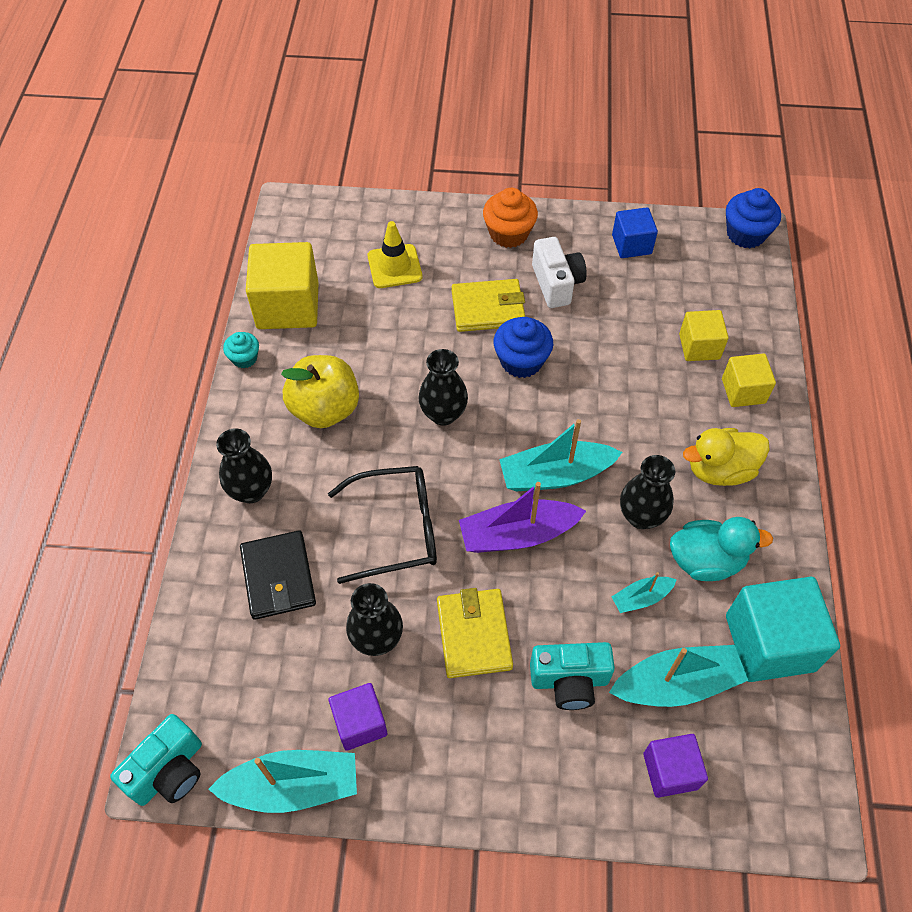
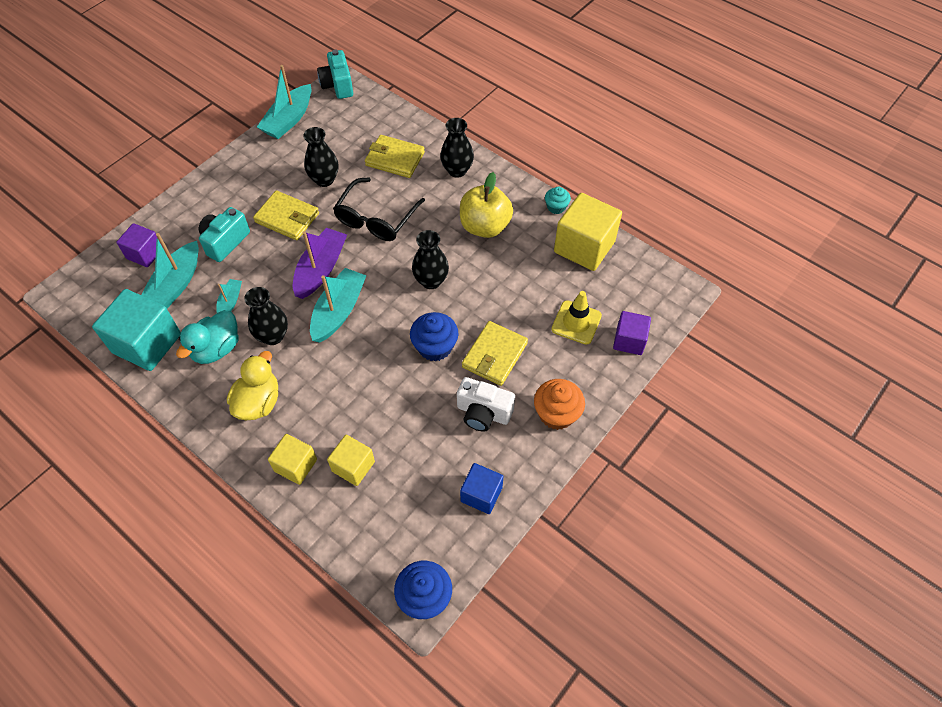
camera: 125 degrees right, 0 degrees up
(278, 577) = (395, 159): black wallet -> yellow wallet
(360, 723) = (291, 154): purple cube -> purple cube (629, 341)

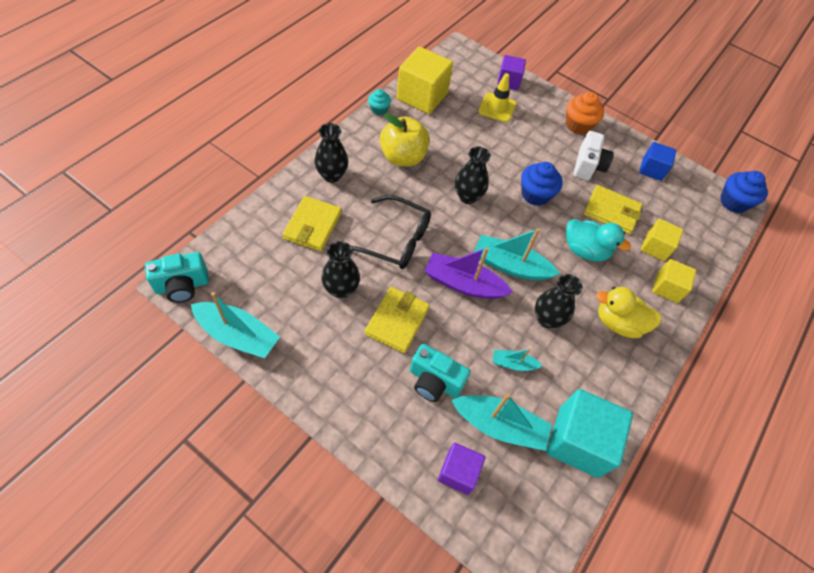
camera: 100 degrees left, 0 degrees up
(216, 349) = (571, 368): turquoise duck -> turquoise duck (585, 250)
(494, 355) = (536, 157): yellow wallet -> yellow wallet (611, 211)

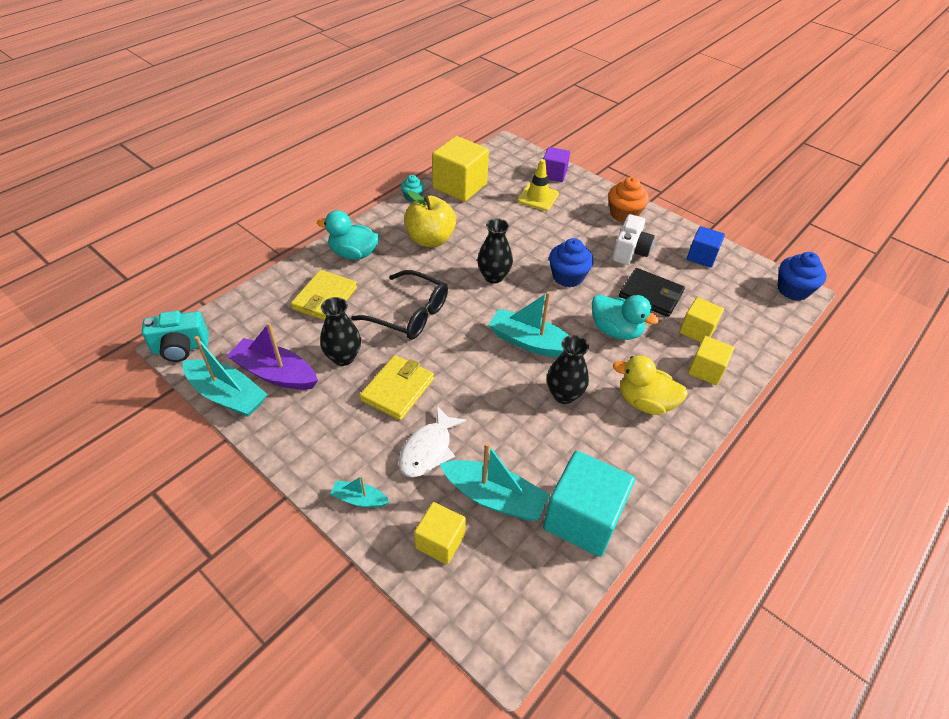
camera: 10 degrees right, 10 degrees down
(332, 175) = (353, 254): black vase -> turquoise duck
(434, 381) = (428, 449): turquoise camera -> white fish
(458, 472) = (440, 541): purple cube -> yellow cube
(463, 284) = (476, 357): purple boat -> purple boat (275, 373)
(513, 364) = (519, 437): turquoise boat -> turquoise boat (359, 499)
(611, 211) = (650, 295): yellow wallet -> black wallet

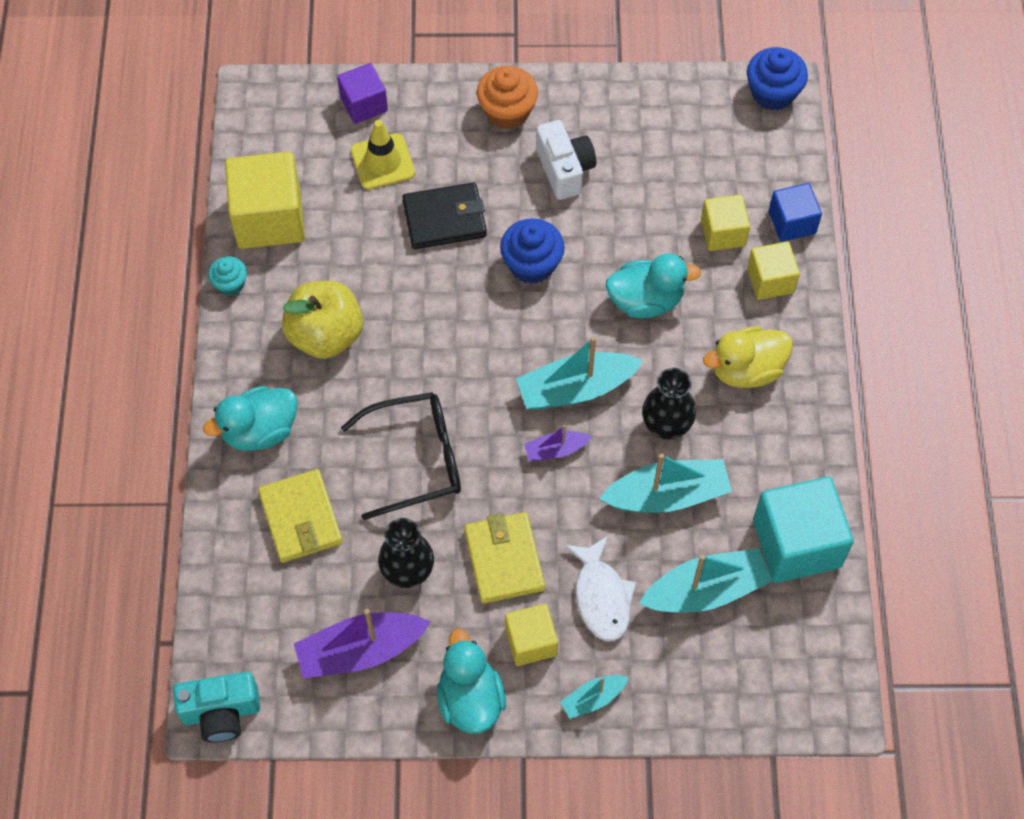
camera: 40 degrees left, 15 degrees up
(181, 348) = (221, 713): turquoise camera -> turquoise camera turned 45 degrees clockwise
(227, 395) = (342, 716): turquoise boat -> turquoise boat (667, 495)
(296, 441) = (470, 699): none -> turquoise duck
(440, 541) = (701, 672): yellow cube -> yellow cube (531, 642)
(486, 361) = (556, 450): none -> purple boat
(493, 276) = (453, 331): black vase -> none
(650, 295) = (639, 219): black wallet -> black wallet (444, 219)
(701, 256) = (646, 115): blue cube -> blue cube (792, 222)

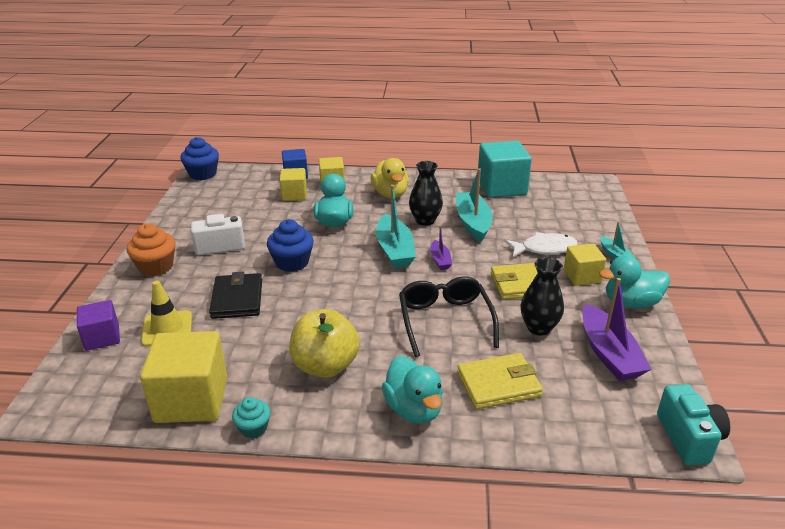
camera: 85 degrees left, 30 degrees down
(706, 591) = (534, 215): turquoise boat -> none

